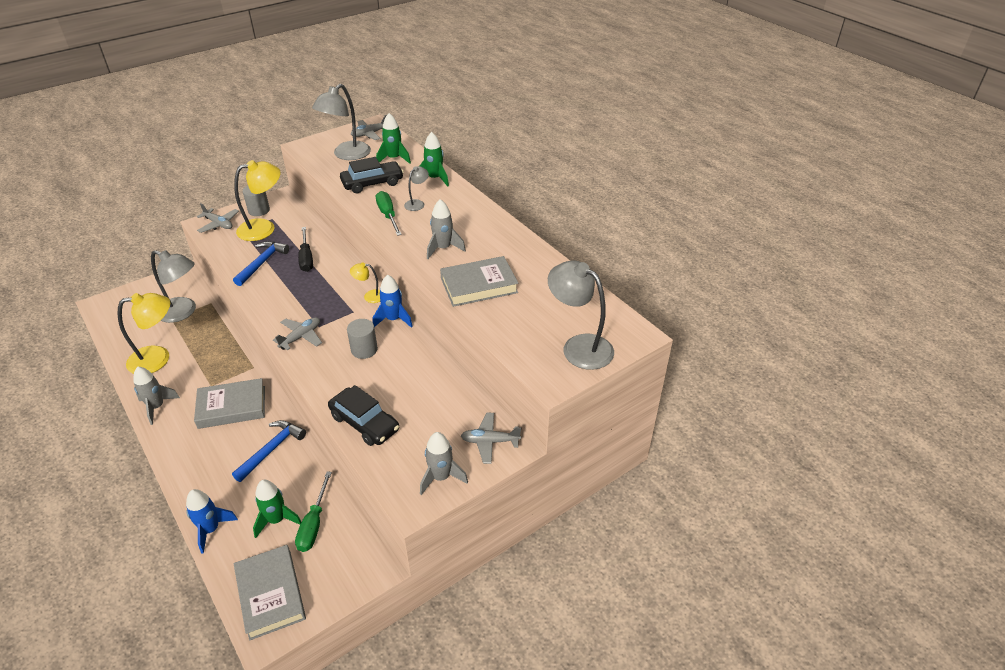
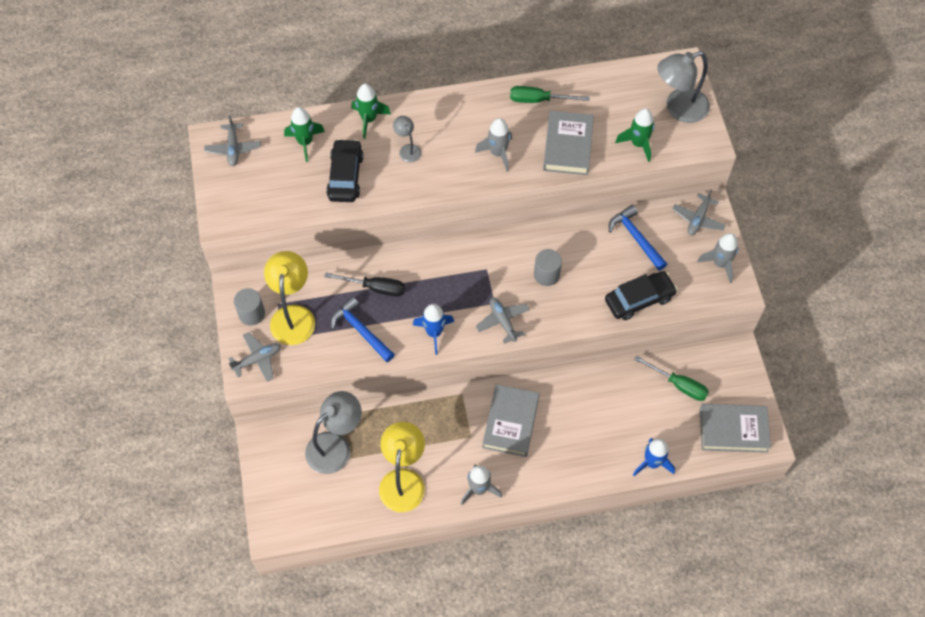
camera: 65 degrees left, 20 degrees up
(272, 449) = (581, 399): blue hammer -> blue hammer (636, 238)
(277, 520) = (663, 411): green rocket -> green rocket (638, 144)
(346, 155) = (269, 183): grey lamp -> none
(369, 296) = (470, 249): yellow lamp -> none
(388, 215) = (416, 180): green screwdriver -> green screwdriver (538, 100)
(393, 319) = (515, 239): blue rocket -> blue rocket (434, 333)

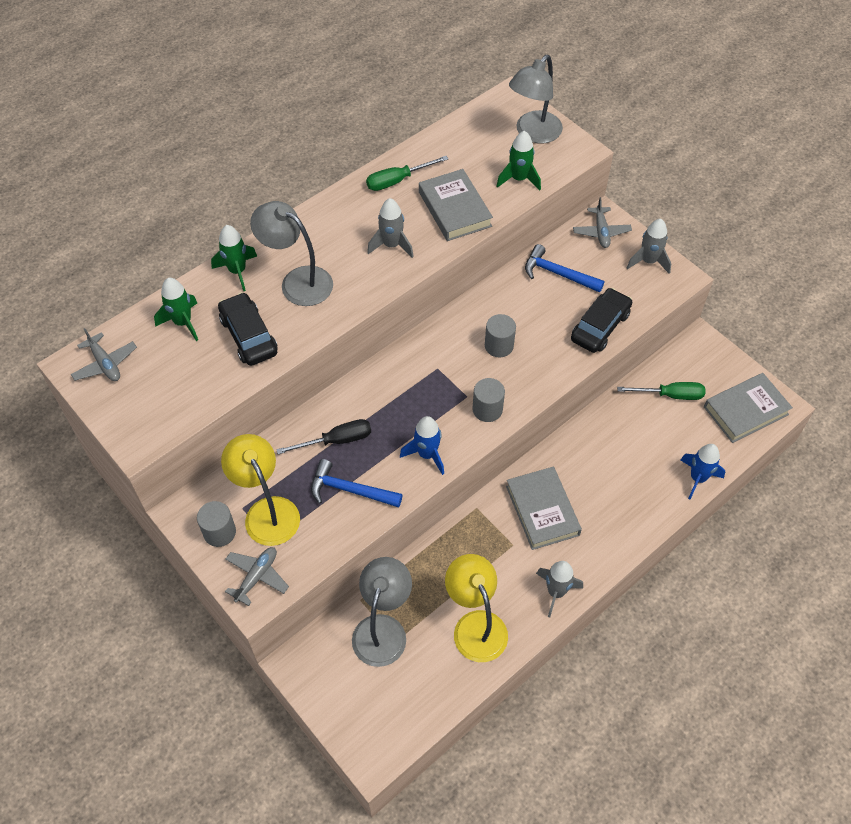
camera: 30 degrees left, 5 degrees down
(408, 149) = (297, 281): grey lamp -> grey lamp, size x2.00
(503, 321) = (487, 409): grey plane -> grey cylinder

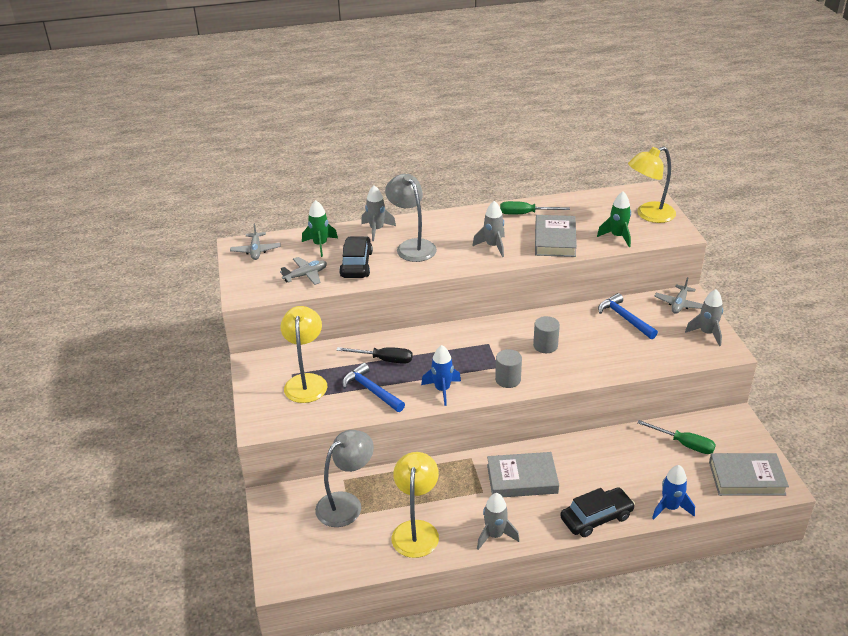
camera: 30 degrees right, 20 degrees down
(219, 532) = (266, 381): grey cylinder -> none
(237, 271) = (376, 230): green rocket -> grey rocket
(257, 577) = (271, 415): grey plane -> grey plane (306, 275)
(533, 133) = (649, 215): grey lamp -> yellow lamp
(542, 510) = (522, 479): grey book -> grey book turned 75 degrees clockwise
(600, 326) = (636, 360): black car -> black car (596, 518)

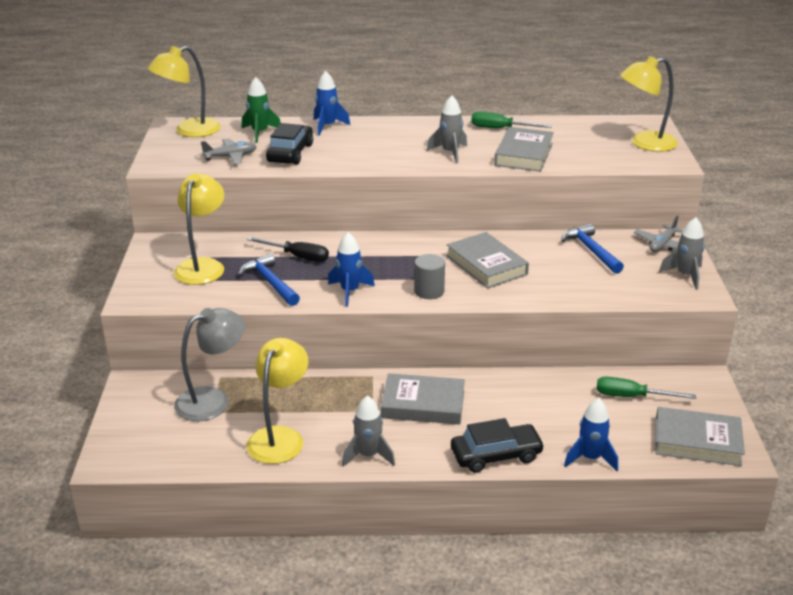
camera: 10 degrees right, 5 degrees down
(256, 250) = (189, 131): grey plane -> yellow lamp
(376, 230) = (327, 126): grey rocket -> blue rocket
(412, 246) = (359, 144): grey lamp -> none
(545, 345) = (486, 265): grey cylinder -> grey book
(617, 237) = (598, 159): green rocket -> none
(684, 444) = (631, 396): green screwdriver -> green screwdriver turned 150 degrees clockwise

